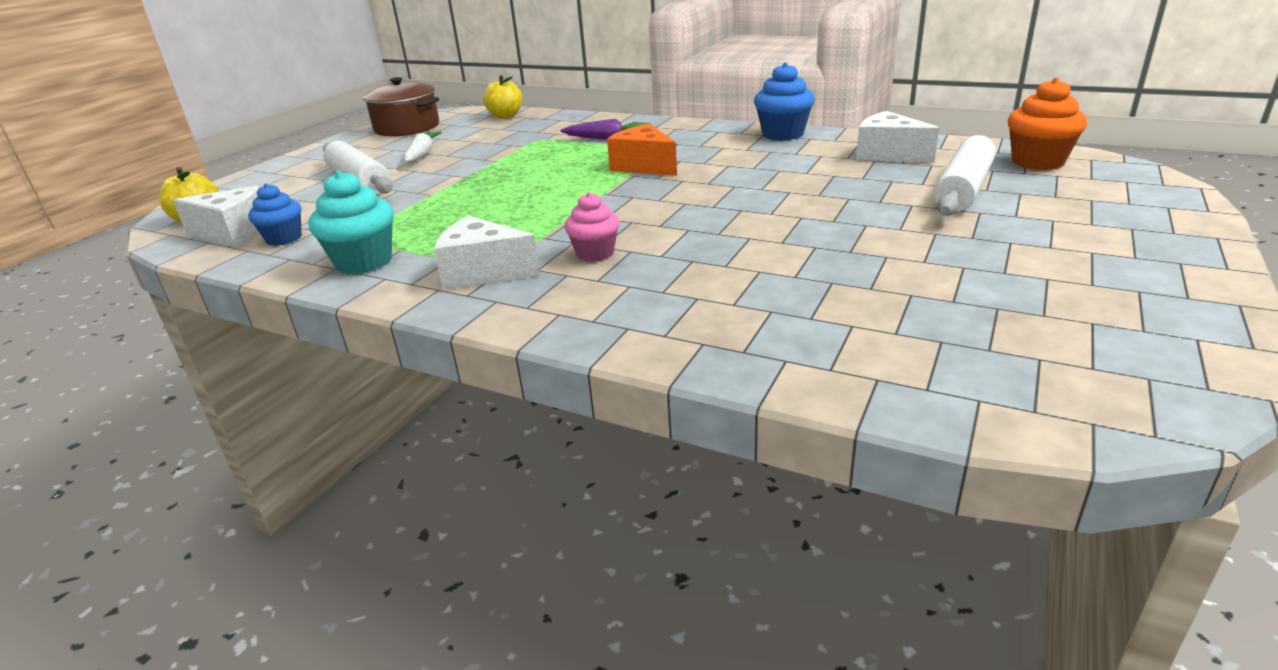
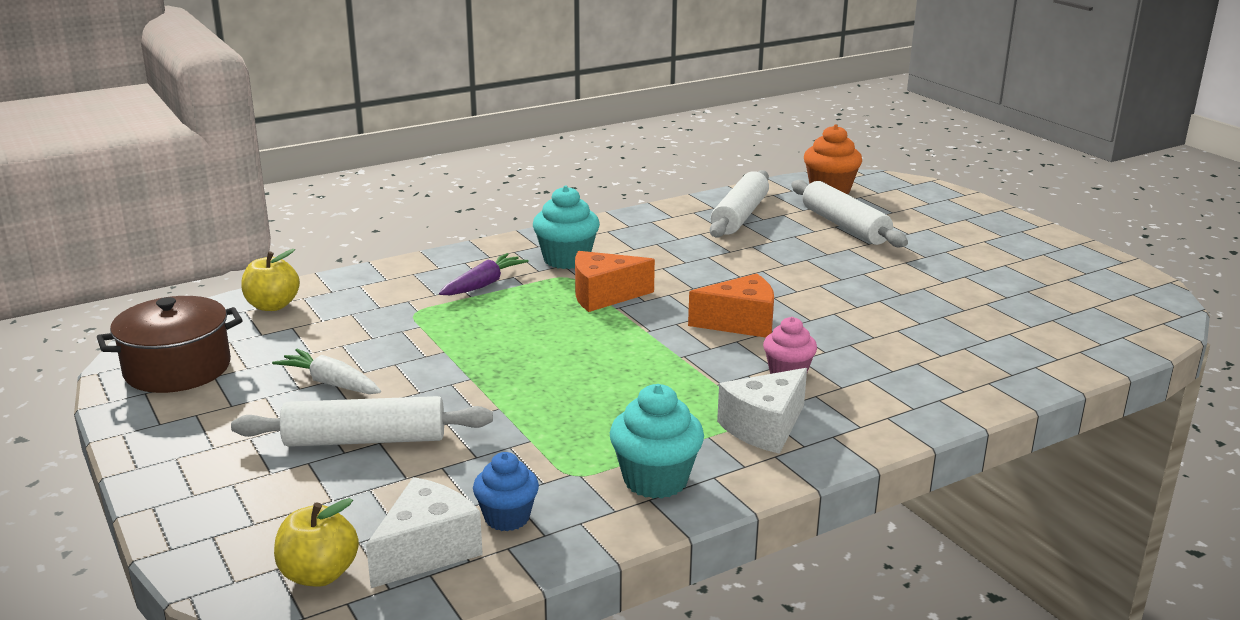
camera: 60 degrees left, 5 degrees down
(667, 213) = (740, 323): none -> orange cheese
(687, 141) = (566, 259): none -> turquoise cupcake
(782, 134) = (622, 225): blue cupcake -> none
(888, 154) = (739, 216): white cheese -> white rolling pin

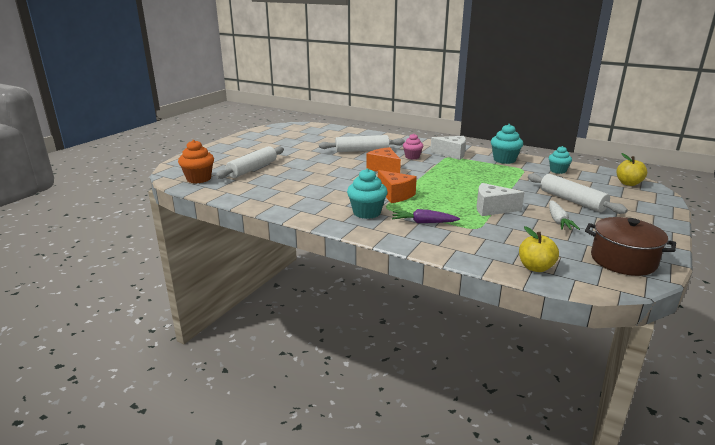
camera: 120 degrees left, 0 degrees up
(427, 551) = (590, 175): white cheese -> white cheese (492, 209)
(507, 518) = (558, 171): blue cupcake -> turquoise cupcake
(739, 216) = (259, 190): white rolling pin -> white rolling pin (362, 150)

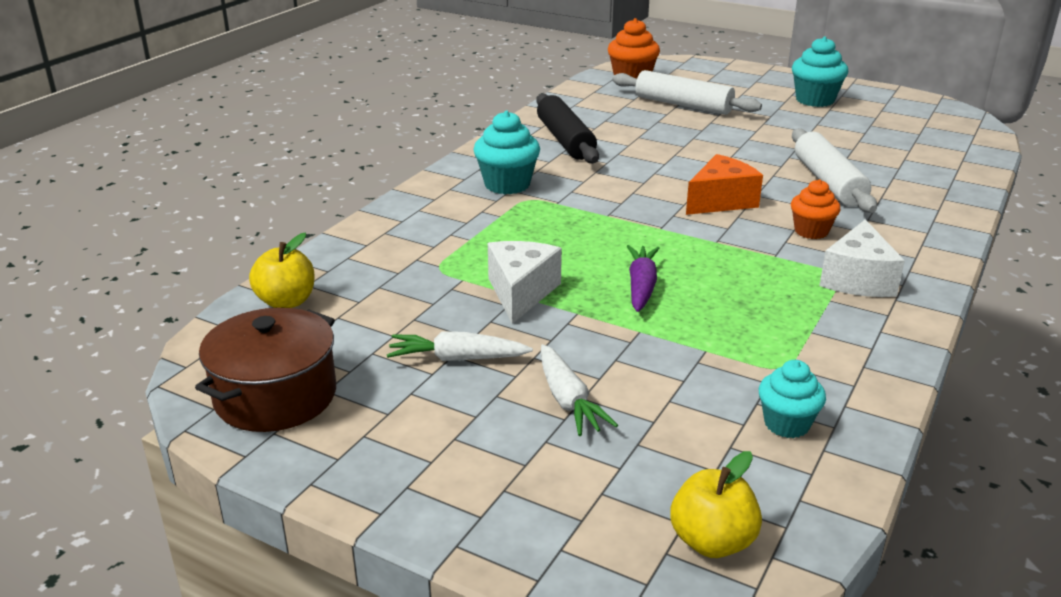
camera: 90 degrees right, 5 degrees up
(300, 198) = (565, 140): none -> black rolling pin
(395, 195) = (584, 207): orange cheese -> none
(412, 157) = (811, 231): pink cupcake -> orange cupcake
(423, 222) = (466, 225): purple carrot -> purple carrot (641, 286)
(504, 160) = (846, 349): turquoise cupcake -> turquoise cupcake (815, 100)
(572, 200) = (568, 400): white rolling pin -> white carrot

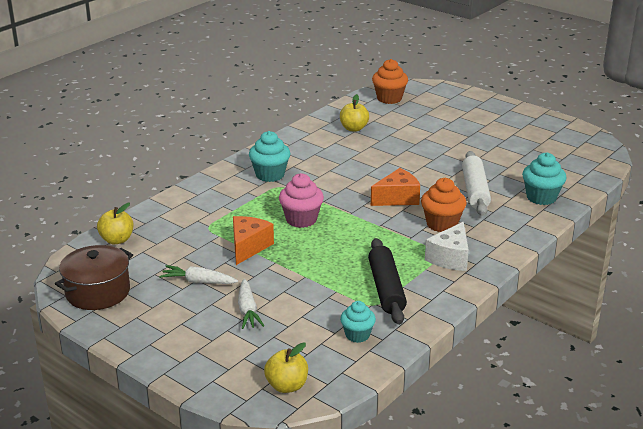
camera: 10 degrees right, 0 degrees up
(521, 293) = (248, 247): white cheese -> orange cheese
(565, 140) = (321, 145): black rolling pin -> black rolling pin (386, 289)
(588, 243) = (301, 219): none -> pink cupcake
(602, 117) = (354, 128): none -> yellow apple
(641, 286) = (319, 250): purple carrot -> none
(683, 105) = (413, 123): white rolling pin -> none
(811, 231) = (442, 224): orange cupcake -> orange cupcake, size x1.50
(815, 100) = (507, 126): turquoise cupcake -> turquoise cupcake (541, 197)

